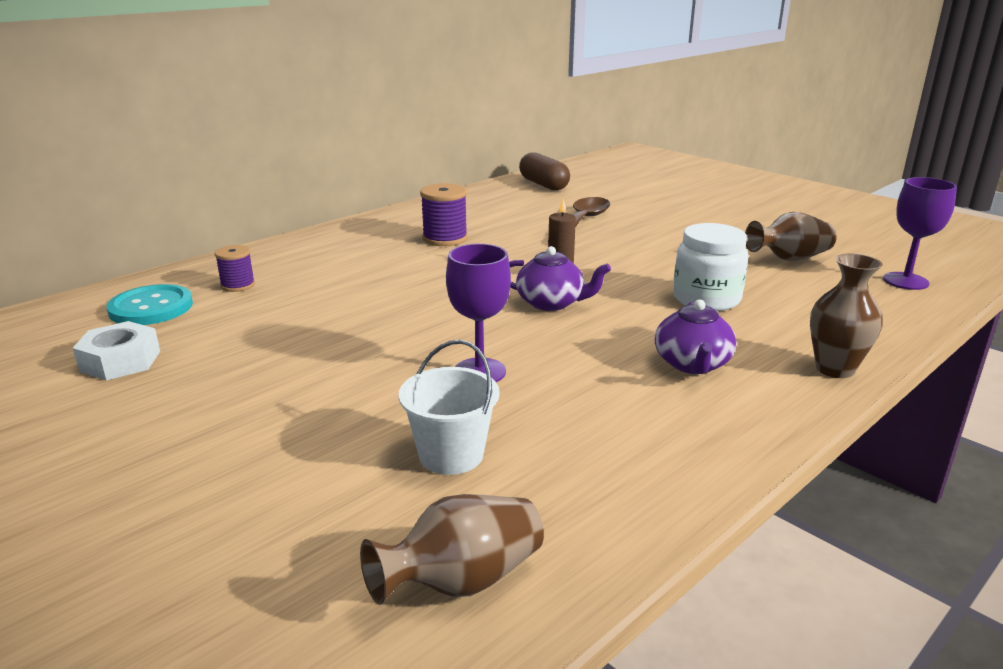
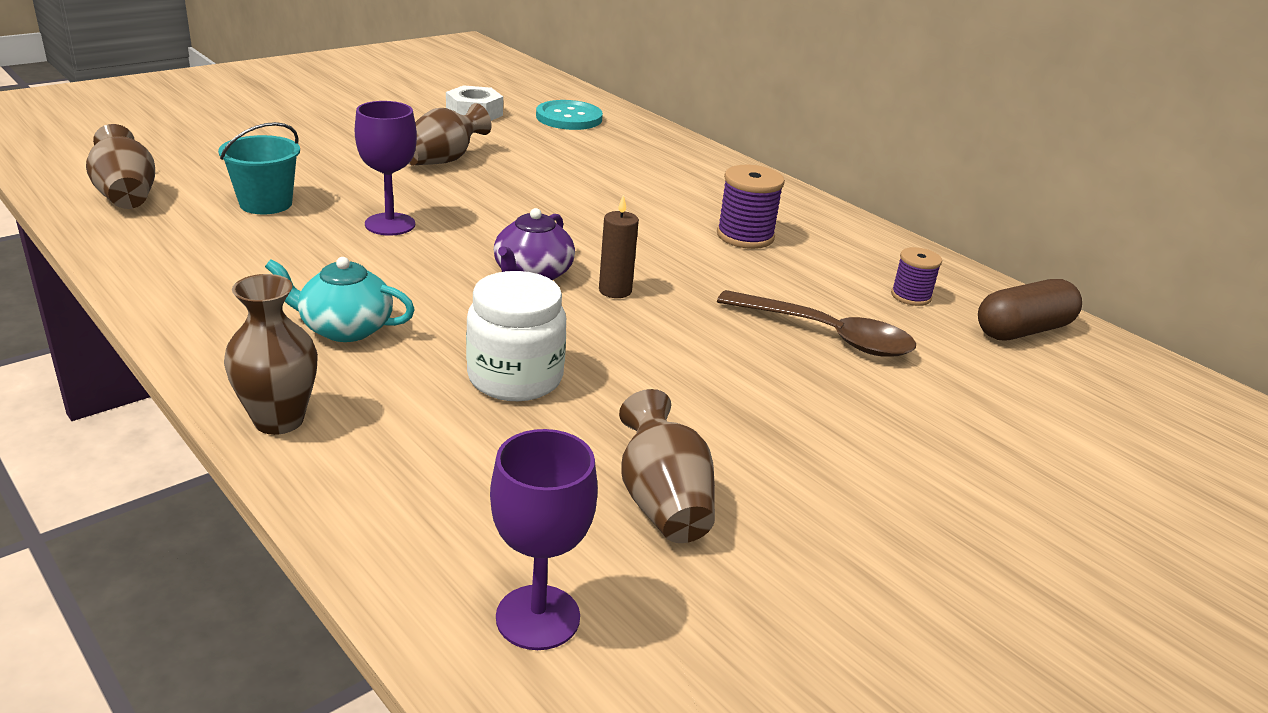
camera: 90 degrees right, 5 degrees up
(238, 285) = (611, 143): purple spool -> purple spool (911, 296)
(293, 364) = (443, 160): none -> brown vase
(451, 455) = (266, 203): white bucket -> turquoise bucket
(692, 364) = (345, 328): purple teapot -> turquoise teapot

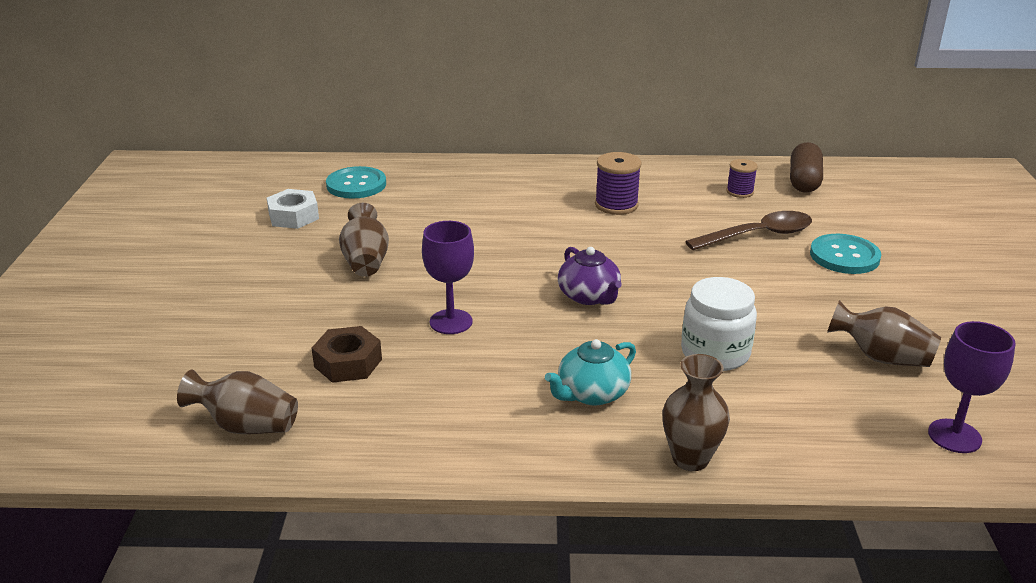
camera: 45 degrees left, 0 degrees up
(266, 203) = (348, 363): turquoise bucket -> brown nut
(615, 290) = (641, 276): brown candle -> none
(880, 409) = (844, 256): none -> turquoise button

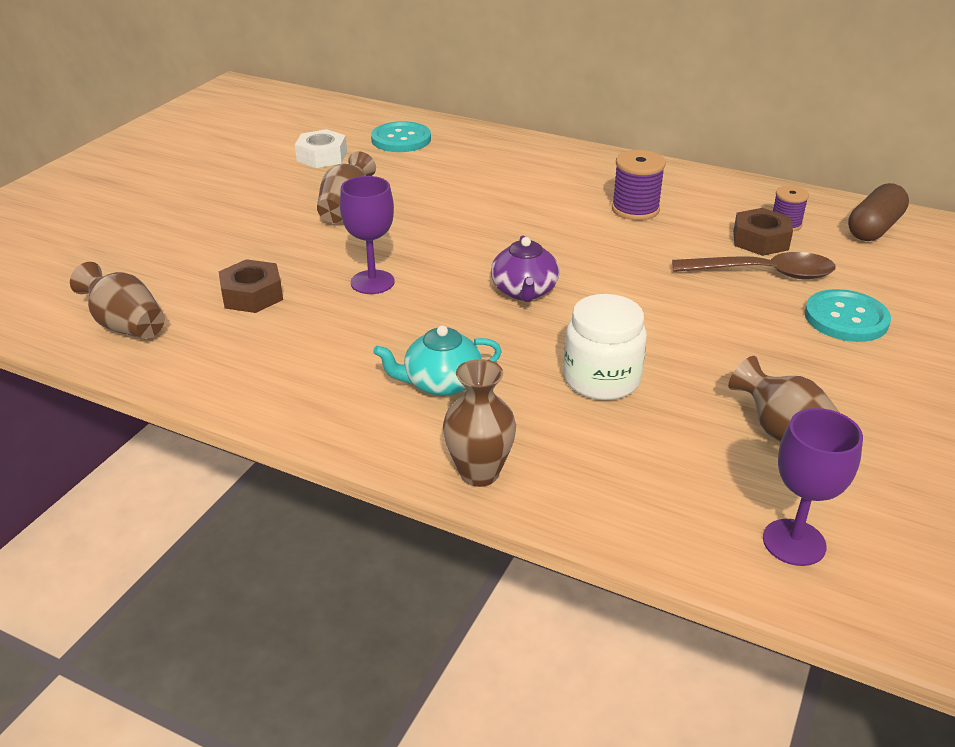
camera: 25 degrees right, 5 degrees up
(733, 209) = (760, 240): none -> brown nut

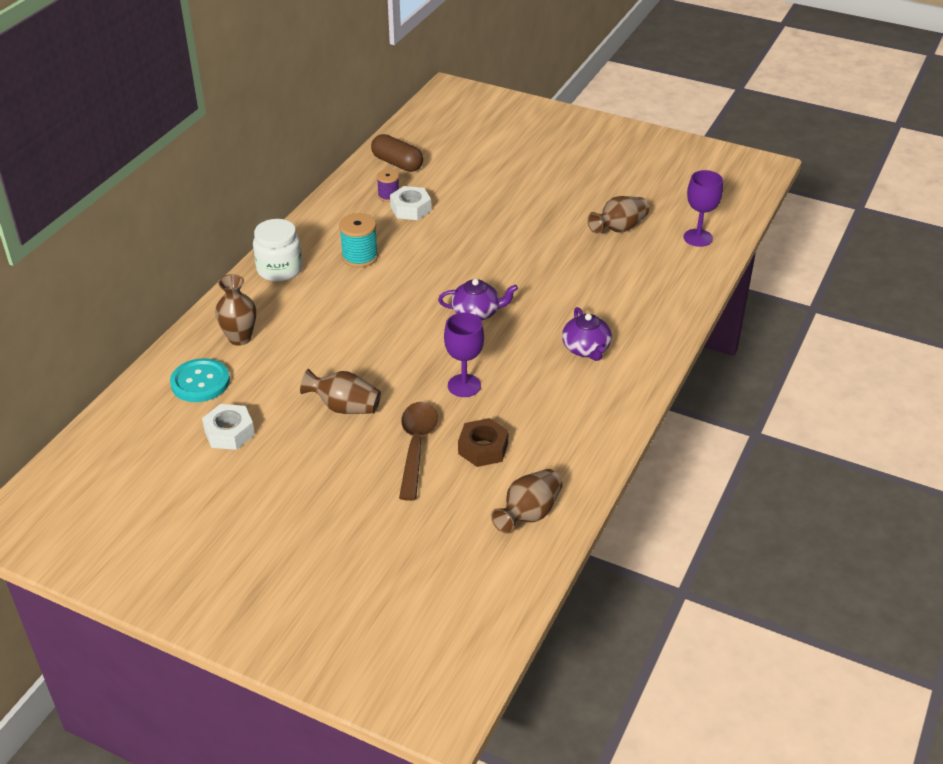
camera: 90 degrees left, 5 degrees up
(441, 383) = (586, 349): turquoise teapot -> purple teapot
(479, 473) = (667, 333): brown vase -> brown vase (240, 338)
(601, 379) = (576, 286): white jar -> white jar (279, 269)
(635, 209) = (360, 257): purple spool -> turquoise spool
(760, 240) = (410, 209): brown nut -> white nut
(763, 273) = (454, 213): brown spoon -> brown spoon (416, 446)
(846, 318) = (506, 192): turquoise button -> none

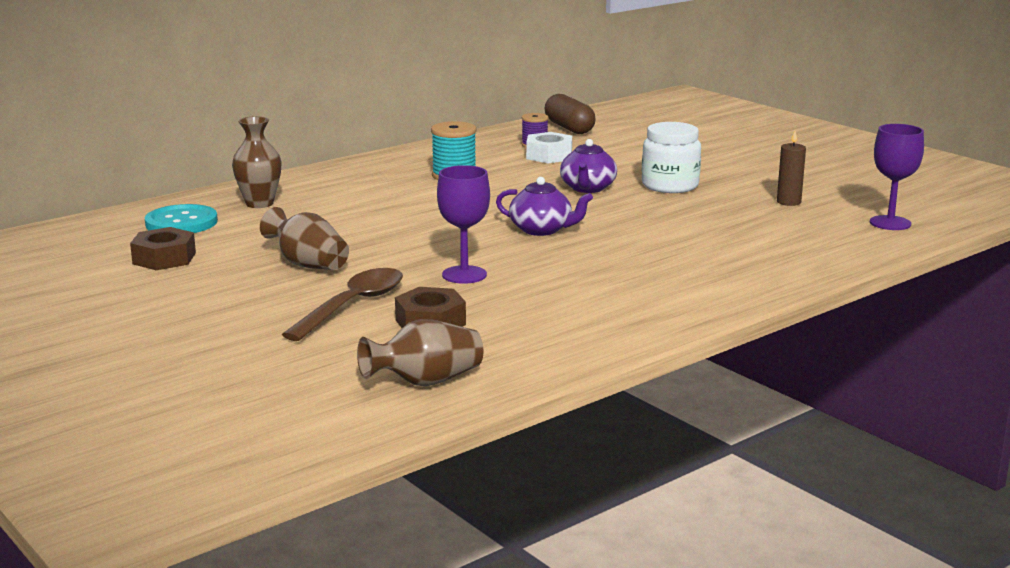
camera: 25 degrees right, 20 degrees down
(229, 433) = (164, 258): white nut -> brown nut
(279, 269) = (358, 170): white jar -> white jar (670, 186)
(586, 349) = (649, 276): purple teapot -> purple teapot (587, 188)
(619, 228) = (788, 202): brown vase -> brown candle

